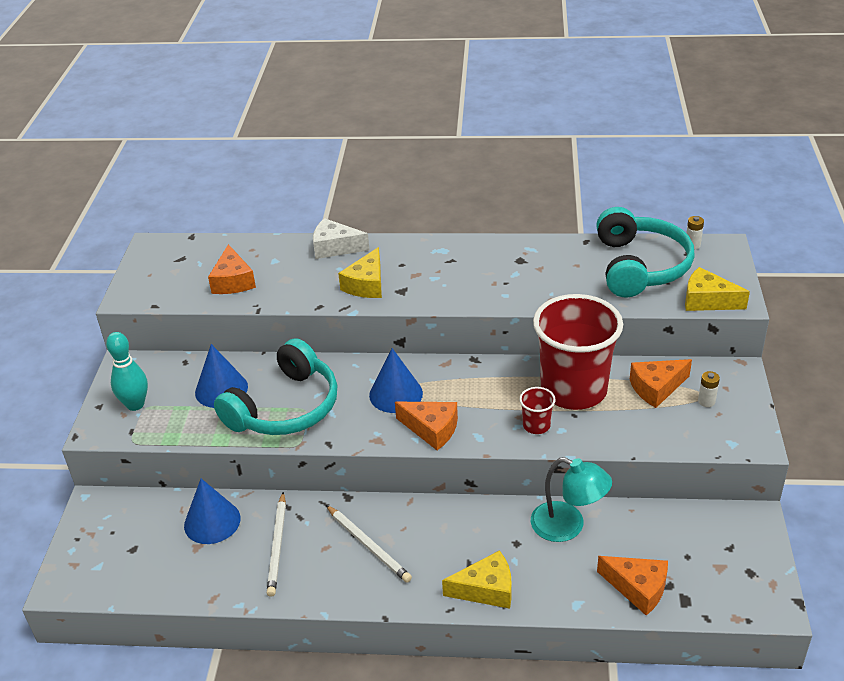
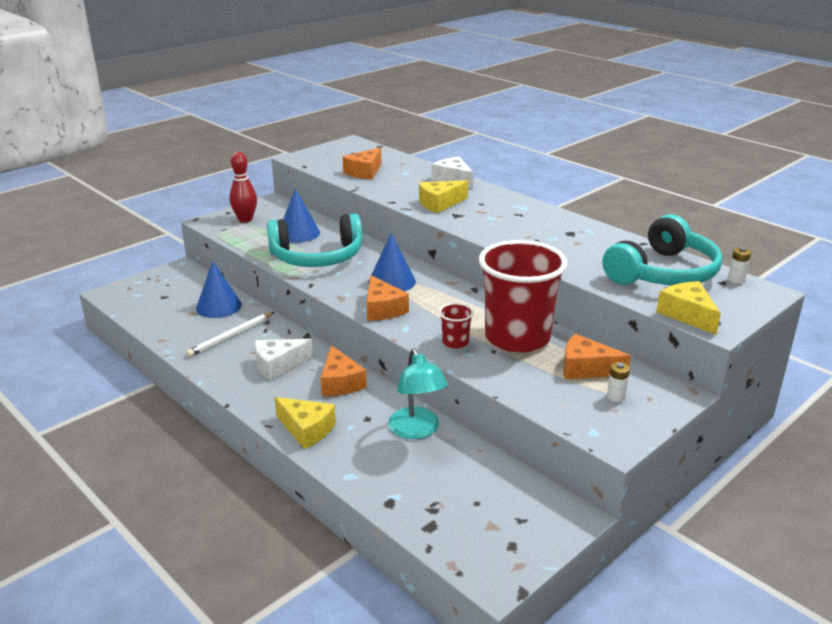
camera: 40 degrees right, 10 degrees down
(135, 404) = (245, 219): turquoise bowling pin -> red bowling pin
(368, 545) = (278, 365): white pencil -> white cheese
(638, 588) = (407, 496): orange cheese -> orange cheese (340, 383)

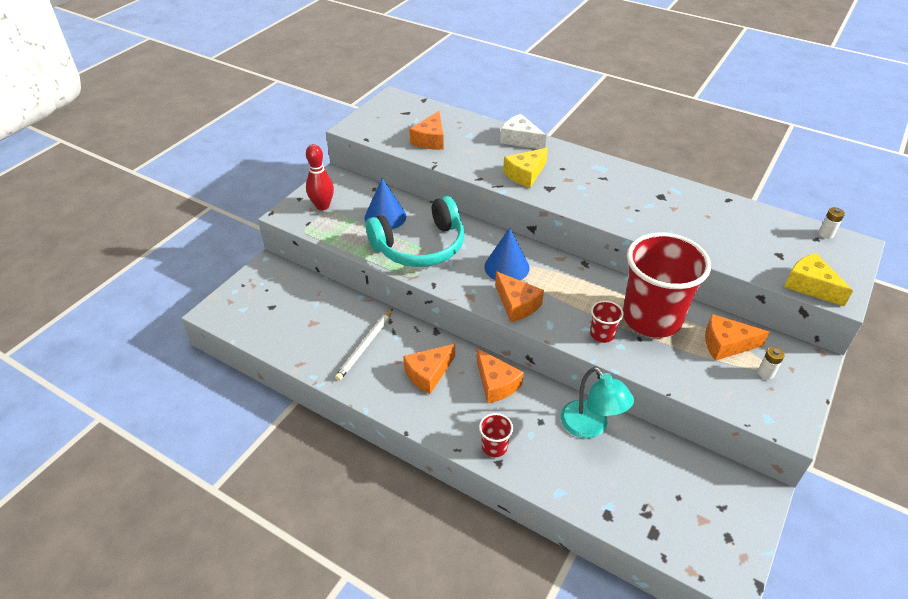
camera: 15 degrees left, 15 degrees up
(218, 306) = (333, 310): blue cone -> none
(278, 365) = (428, 373): white cheese -> orange cheese
(306, 429) = (494, 447): yellow cheese -> red cup
(663, 273) = (764, 236): turquoise headphones -> none

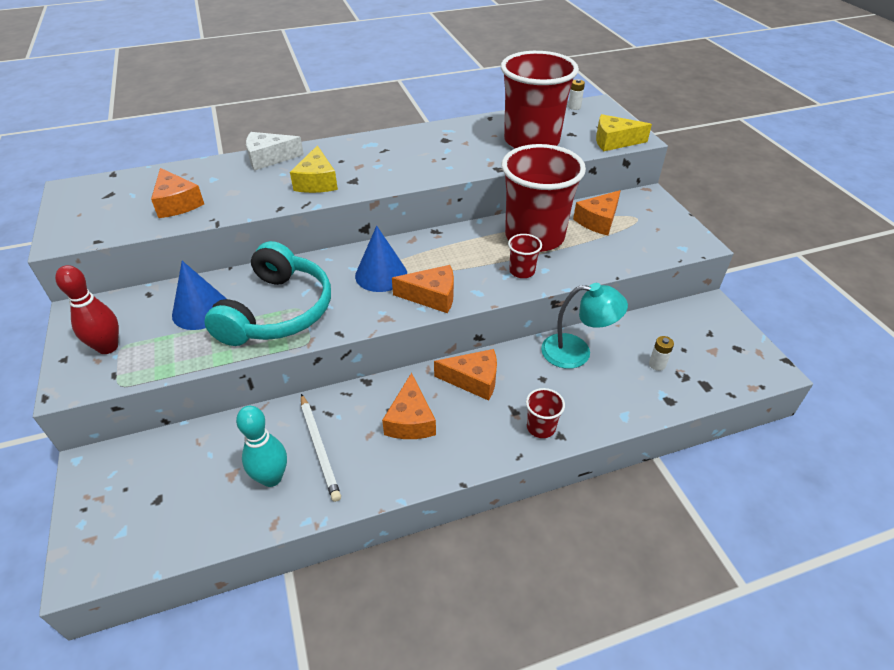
camera: 50 degrees left, 0 degrees up
(326, 341) = (271, 478): none -> turquoise bowling pin
(731, 239) = (531, 141): none -> red cup
(765, 373) = (642, 222): white battery -> white battery (657, 364)

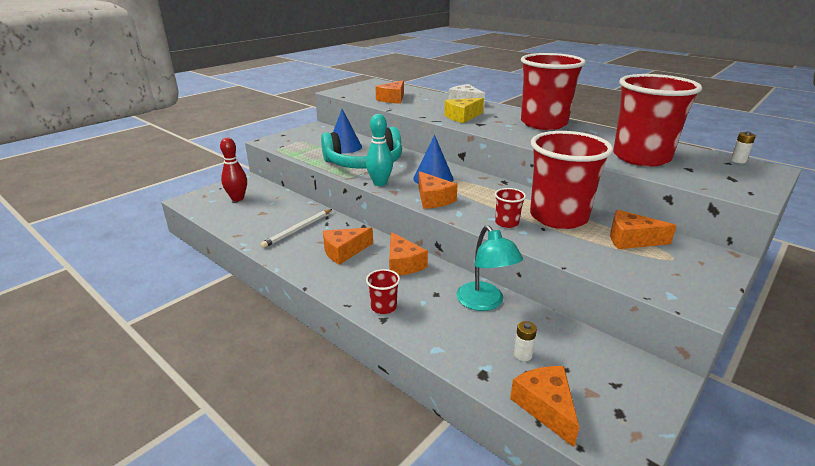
camera: 60 degrees right, 15 degrees down
(108, 347) = (298, 139): red bowling pin -> red bowling pin (237, 198)
(271, 478) = (266, 224): turquoise bowling pin -> turquoise bowling pin (380, 183)
(399, 145) = (543, 123): none -> red cup
(614, 141) = (720, 187): yellow cheese -> none
(719, 382) = (546, 407): none -> orange cheese

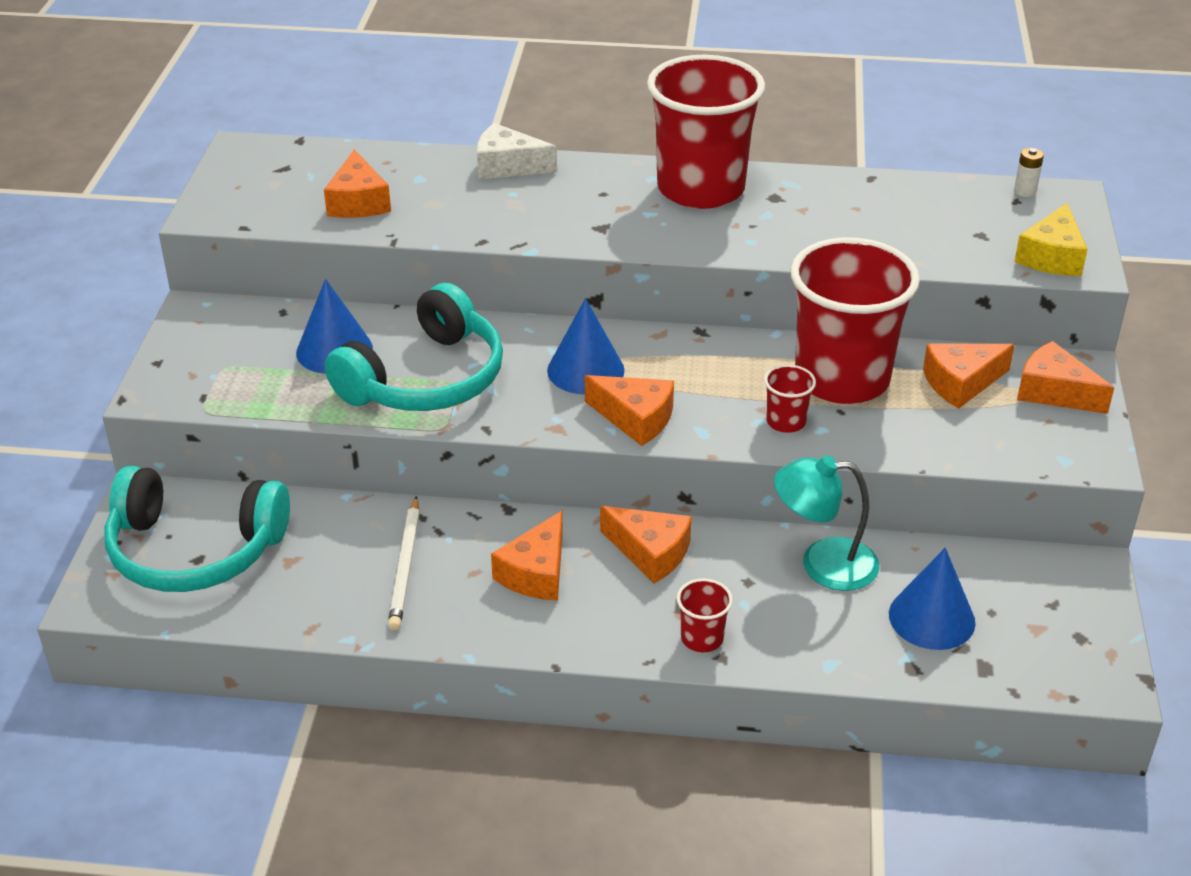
camera: 35 degrees left, 10 degrees up
(237, 198) = (194, 550): red bowling pin -> turquoise headphones
(380, 183) = (512, 418): turquoise bowling pin -> none
(462, 117) = (551, 217): yellow cheese -> yellow cheese (1051, 256)
(485, 303) = (823, 564): turquoise lamp -> turquoise lamp turned 150 degrees clockwise
(522, 355) = (931, 618): white battery -> blue cone
(546, 407) = (1008, 671): orange cheese -> orange cheese (1054, 392)
(641, 157) = (907, 232): red cup -> none

